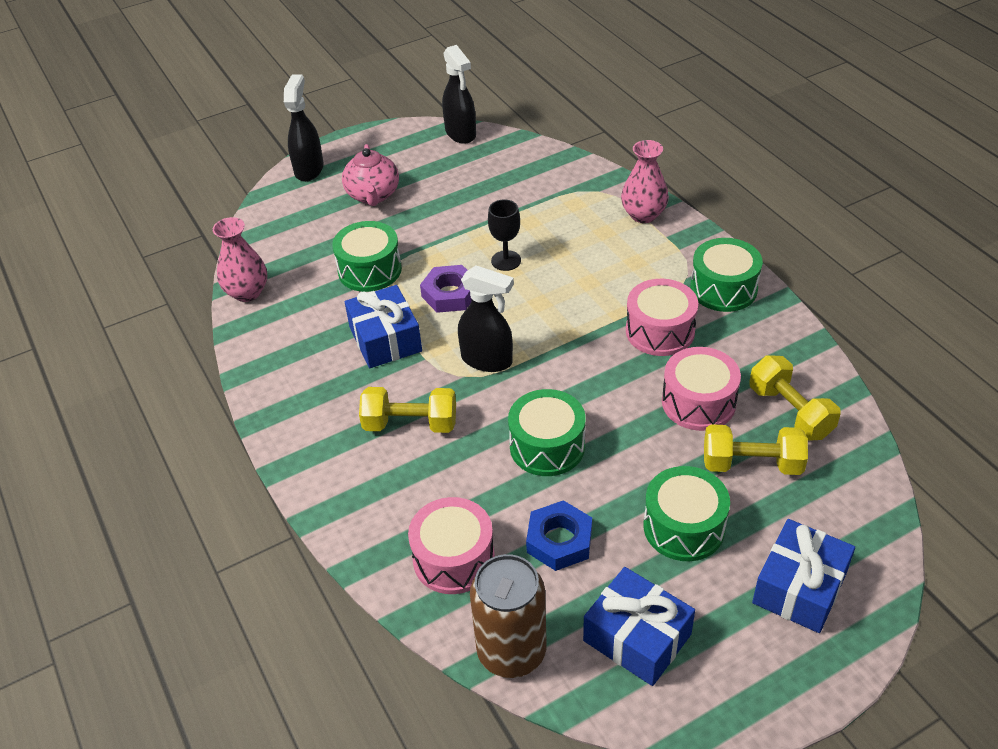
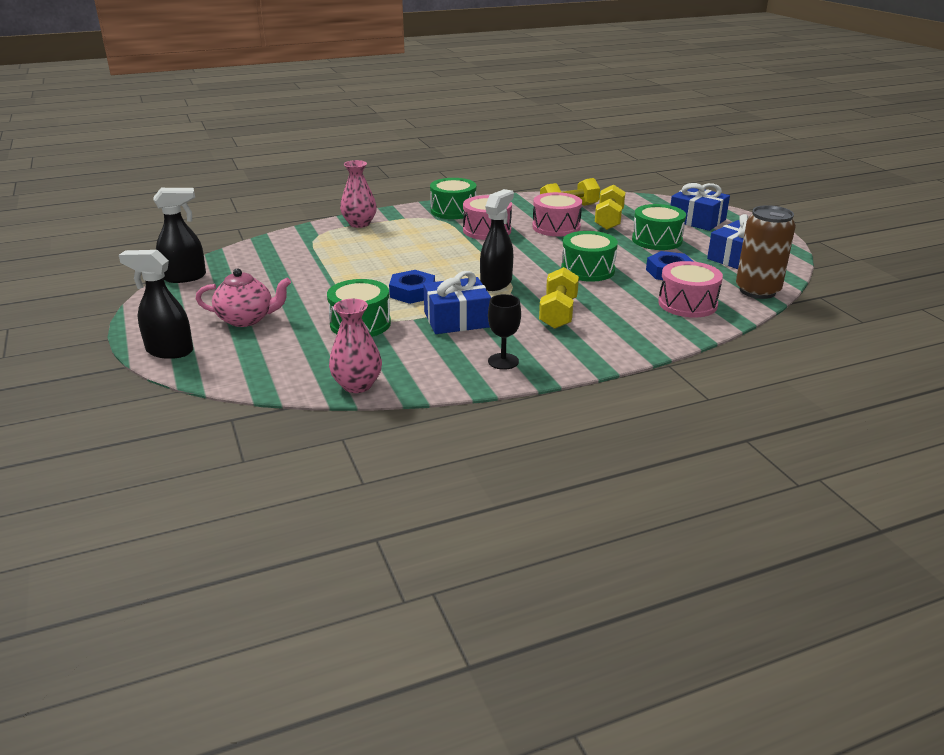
camera: 85 degrees left, 15 degrees down
(450, 294) = (412, 292): purple nut -> blue nut
(506, 260) = (383, 270): black goblet -> black goblet (503, 361)

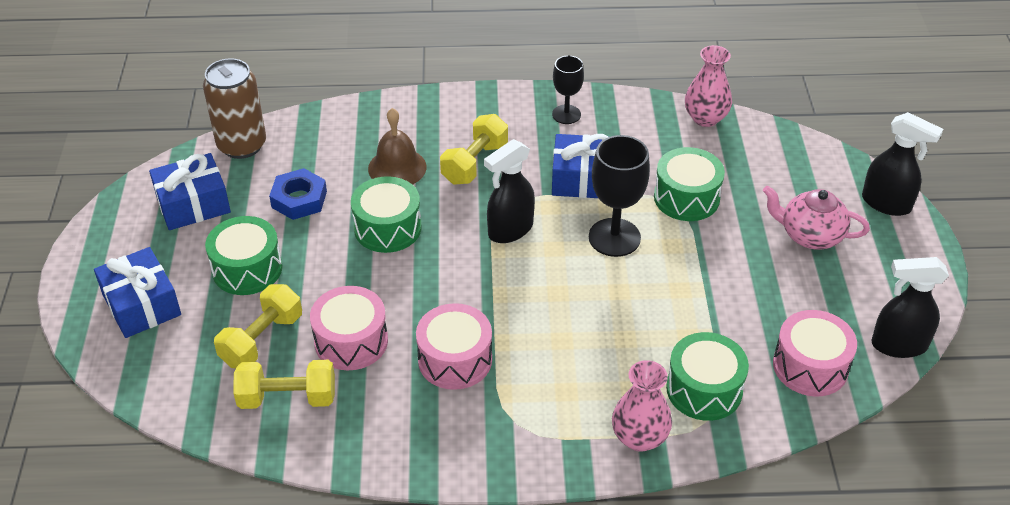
camera: 160 degrees left, 15 degrees up
(412, 292) = (614, 237): blue nut -> black goblet
(453, 211) = (474, 441): green drum -> green drum (704, 389)
(619, 300) = (397, 167): none -> brown bell
(687, 304) = (333, 144): pink drum -> pink drum (810, 366)

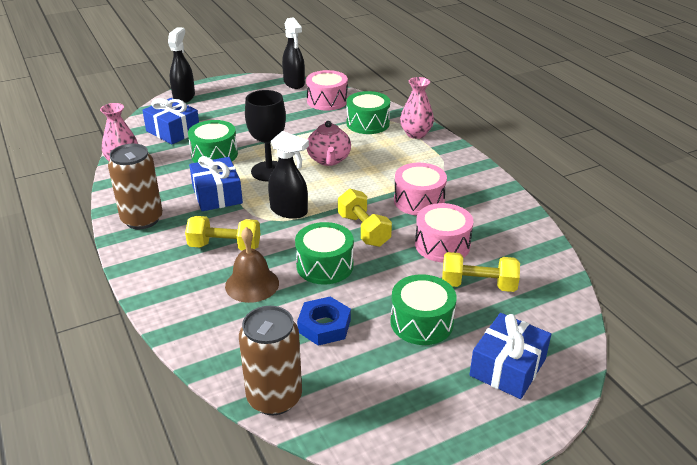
camera: 115 degrees left, 10 degrees down
(193, 204) = (375, 394): blue gift -> blue gift (173, 131)
(287, 398) = (510, 254): yellow dumbbell -> yellow dumbbell (363, 230)
(566, 114) = (142, 219): black goblet -> brown can
(810, 235) = (226, 113): pink teapot -> pink teapot (329, 160)

